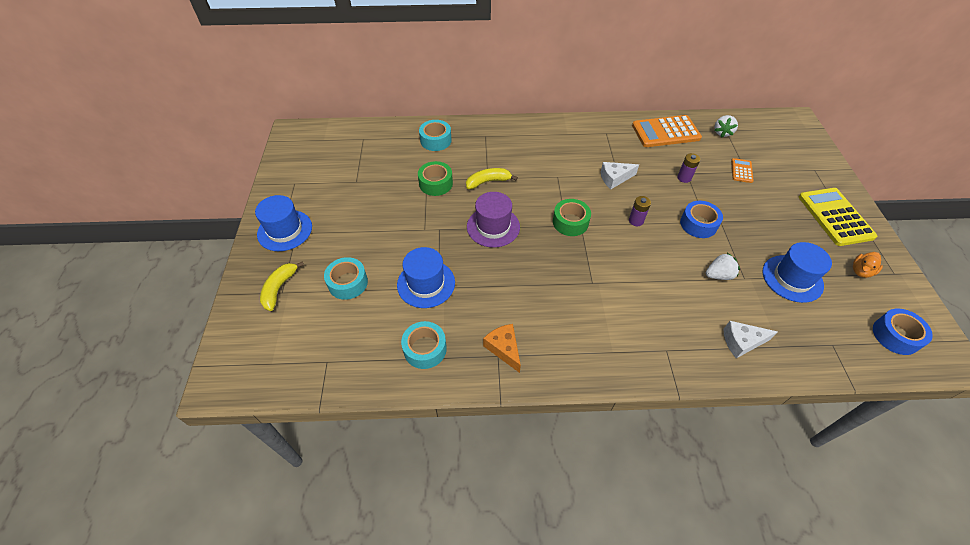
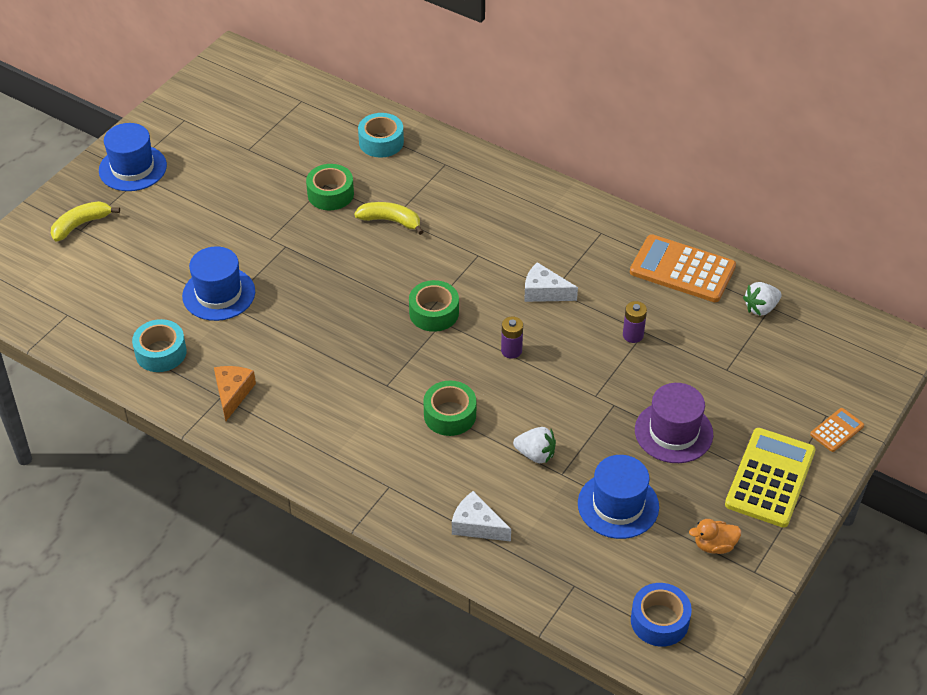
camera: 35 degrees right, 5 degrees down
(348, 283) = (146, 253): turquoise tape -> none
(493, 227) = (344, 273): purple hat -> purple hat (673, 432)
(647, 279) = (450, 415): none -> green tape
(698, 224) = (582, 393): blue tape -> none
(741, 171) = (721, 365): orange calculator -> orange calculator (837, 430)

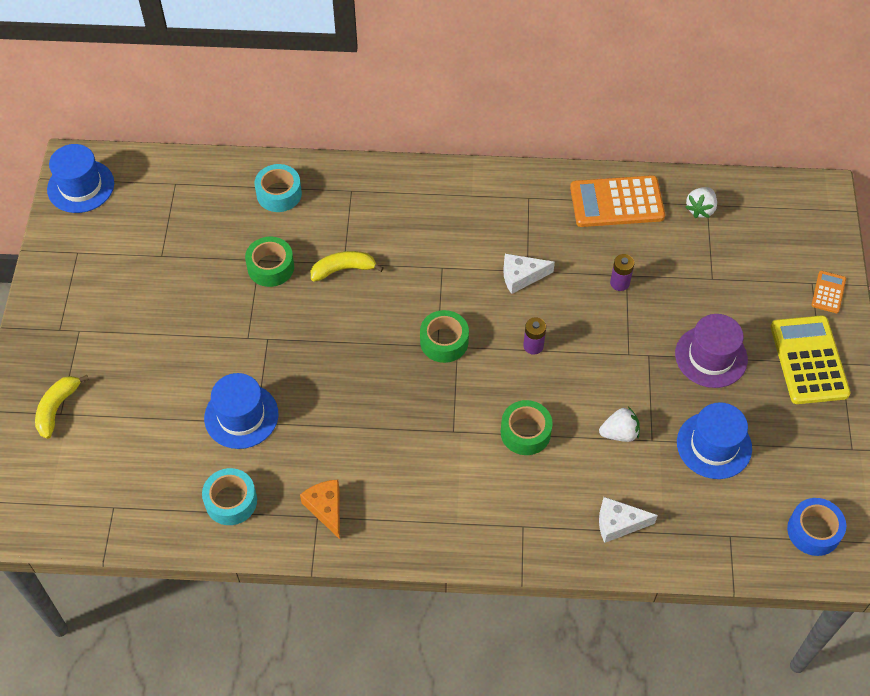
camera: 30 degrees left, 10 degrees up
(132, 168) = (64, 325): blue hat -> blue hat (81, 186)
(714, 545) = (808, 442): orange duck -> none

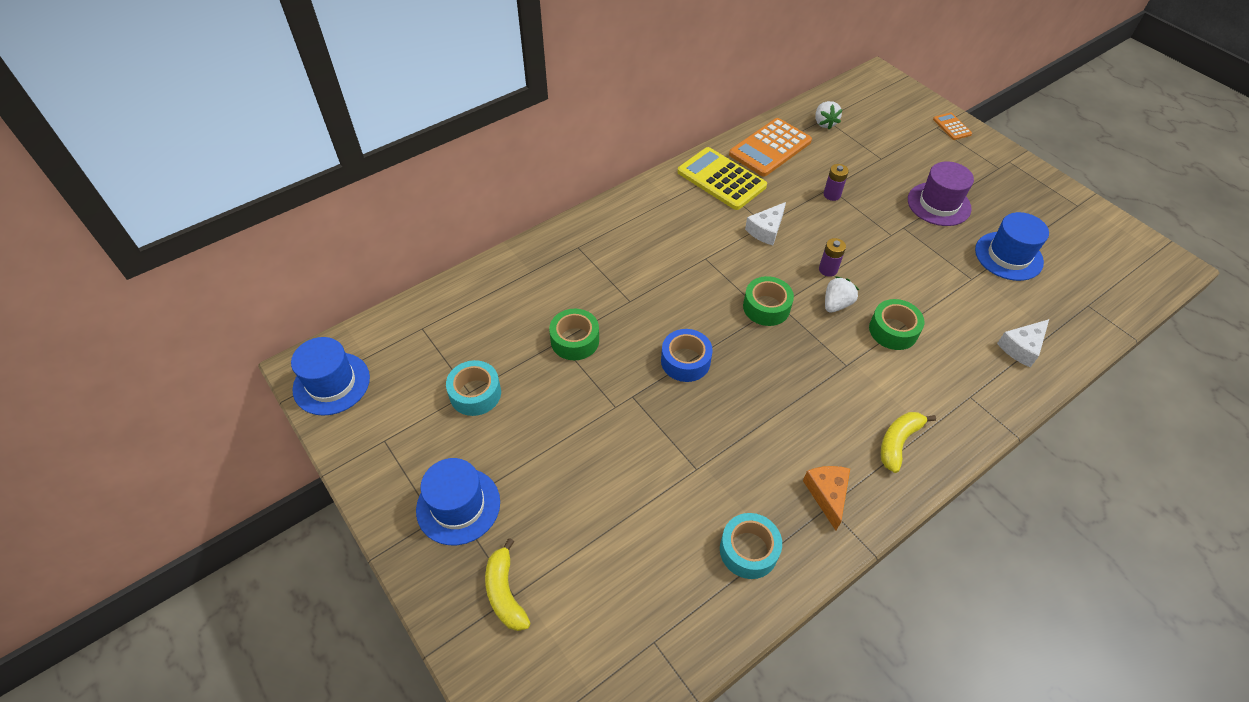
camera: 40 degrees left, 5 degrees down
(241, 416) = (679, 472): blue hat -> blue hat (458, 506)
(279, 194) = (522, 283): turquoise tape -> turquoise tape (475, 393)
(326, 508) = (827, 494): orange cheese -> orange cheese turned 60 degrees clockwise
(343, 269) = (634, 305): yellow banana -> yellow banana (898, 442)
(619, 433) = (948, 288): white strawberry -> white strawberry (836, 304)
(808, 360) = (991, 171): yellow calculator -> yellow calculator (721, 179)
(813, 531) = (1123, 267): blue tape -> blue tape (685, 361)

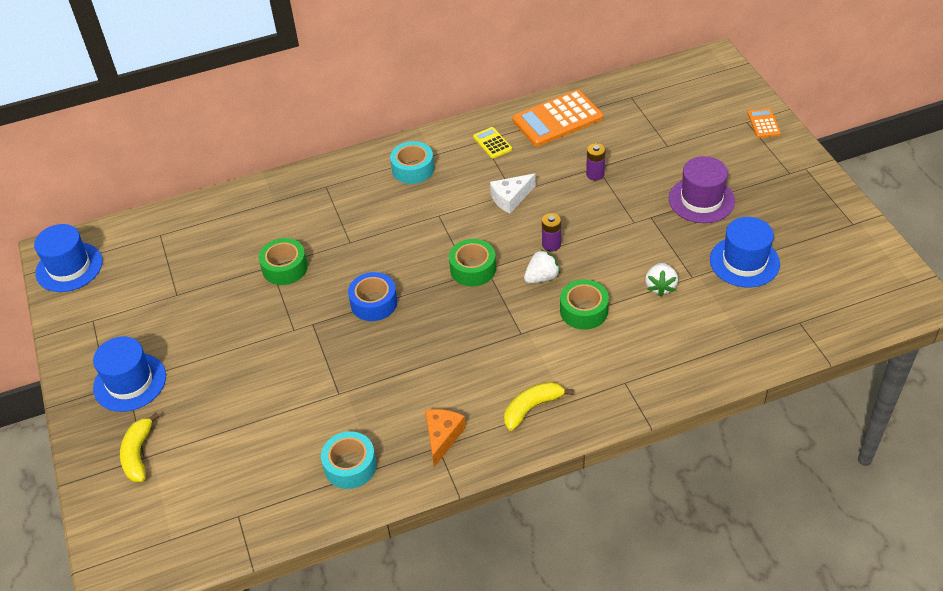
camera: 20 degrees right, 5 degrees down
(475, 393) = (181, 297): turquoise tape -> turquoise tape (413, 169)
(721, 179) = (492, 143): yellow calculator -> yellow calculator, size x0.48
(824, 123) = (628, 101): white strawberry -> white strawberry (660, 287)
(1021, 347) = (704, 349): white cheese -> none

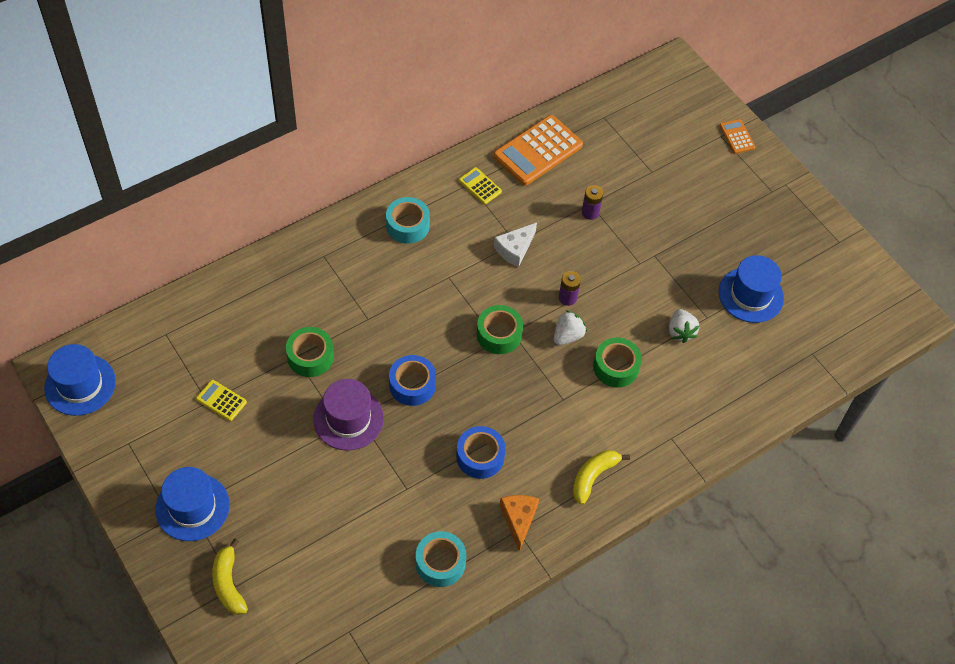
camera: 20 degrees left, 10 degrees up
(189, 295) = (221, 400): none -> yellow calculator
(421, 374) = (480, 456): none -> blue tape
(701, 200) = (697, 231): purple hat -> purple hat (348, 419)

